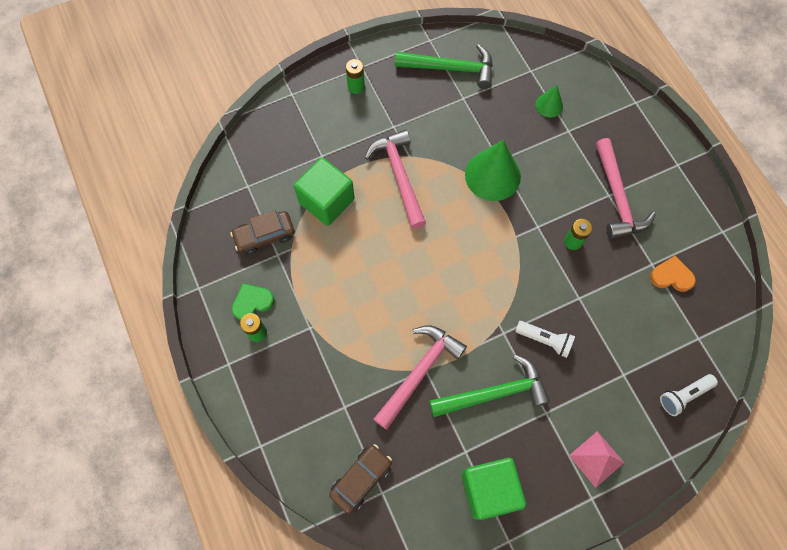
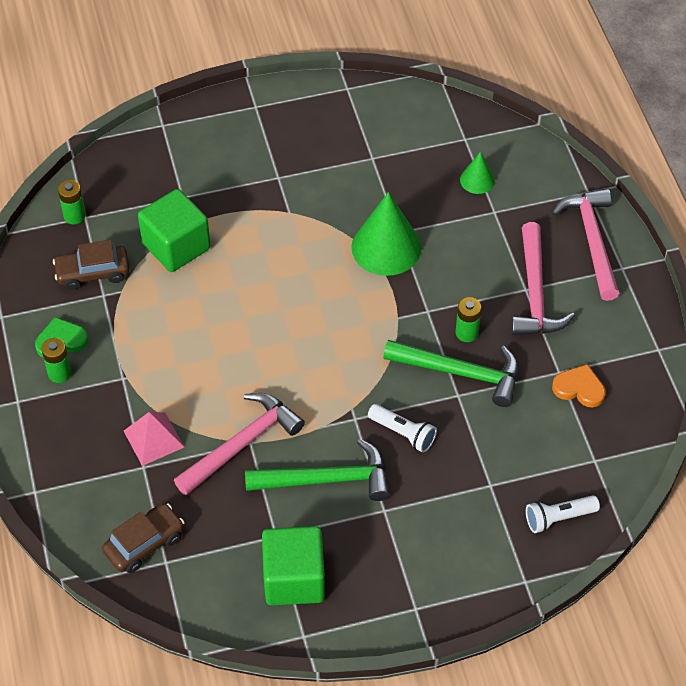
camera: 10 degrees right, 15 degrees down
(356, 87) = (243, 127): green battery -> green battery (74, 216)
(399, 176) = (271, 232): pink hammer -> pink hammer (592, 241)
(450, 68) = (365, 123): green hammer -> green hammer (460, 372)
(596, 459) = (432, 568): pink pyramid -> pink pyramid (153, 439)

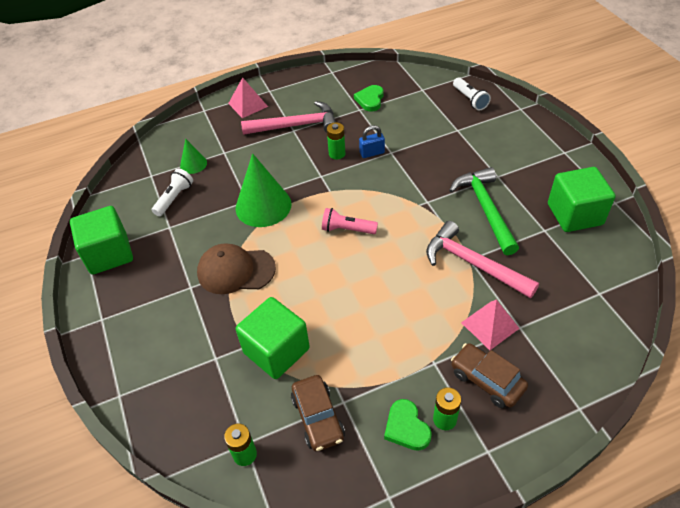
camera: 95 degrees left, 5 degrees down
(144, 544) = (591, 311): brown car -> brown car (487, 380)
(290, 217) = (235, 270): none -> brown cap
(327, 327) = (347, 229): none -> pink flashlight
(343, 107) = (109, 254): none -> green cube
(403, 433) = (431, 175): white flashlight -> white flashlight (174, 198)
(460, 372) = (372, 153): green hammer -> blue padlock
(579, 388) = (370, 100): orange heart -> green heart
(592, 241) = (248, 105): pink hammer -> pink pyramid

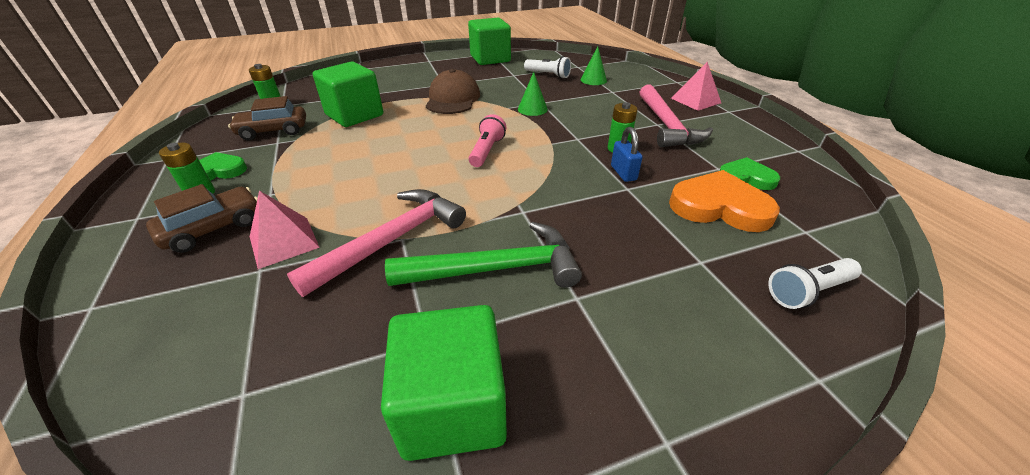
camera: 90 degrees right, 10 degrees down
(263, 206) = (532, 109): green cone -> green cone, size x0.52
(405, 116) = (719, 207): none -> orange heart

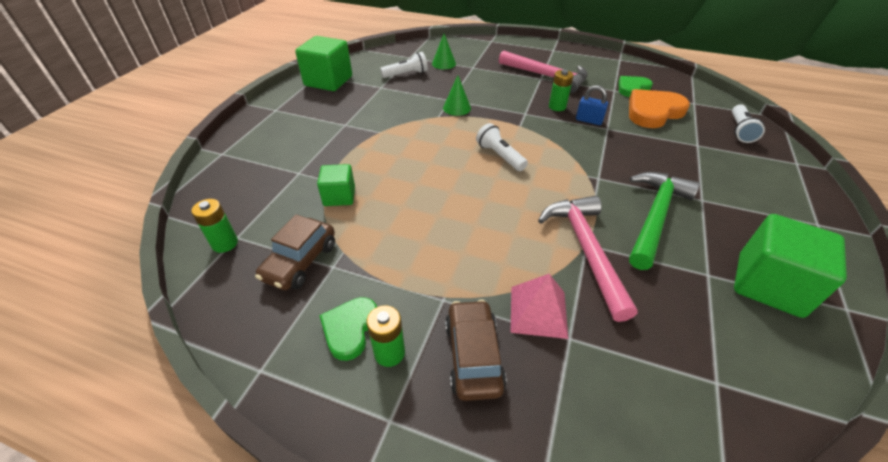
camera: 50 degrees left, 5 degrees up
(354, 115) = (339, 196): green cube -> green cube, size x0.58
(453, 99) = (385, 132): brown cap -> none
(487, 151) = (500, 156): pink flashlight -> white flashlight
(695, 100) = (526, 50): pink pyramid -> none

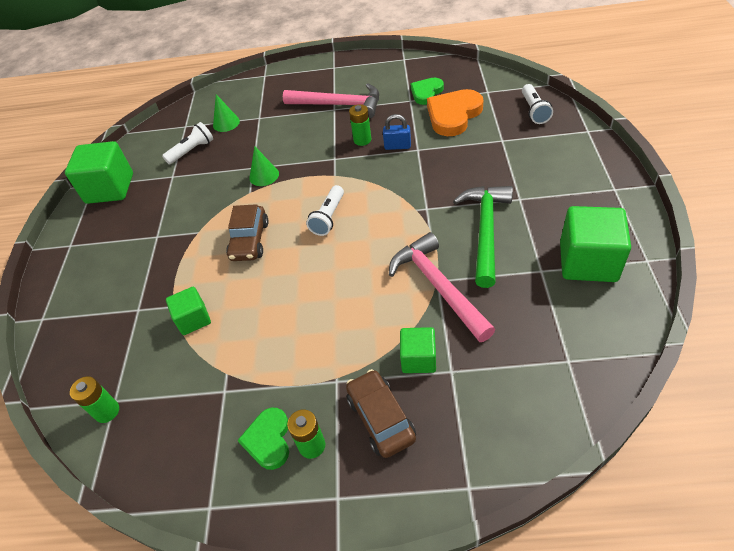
camera: 15 degrees left, 5 degrees up
(300, 261) = (191, 399): brown car -> brown car (249, 241)
(500, 156) = (328, 217): white flashlight -> white flashlight turned 105 degrees counterclockwise
(538, 311) = (418, 359): pink pyramid -> green cube

